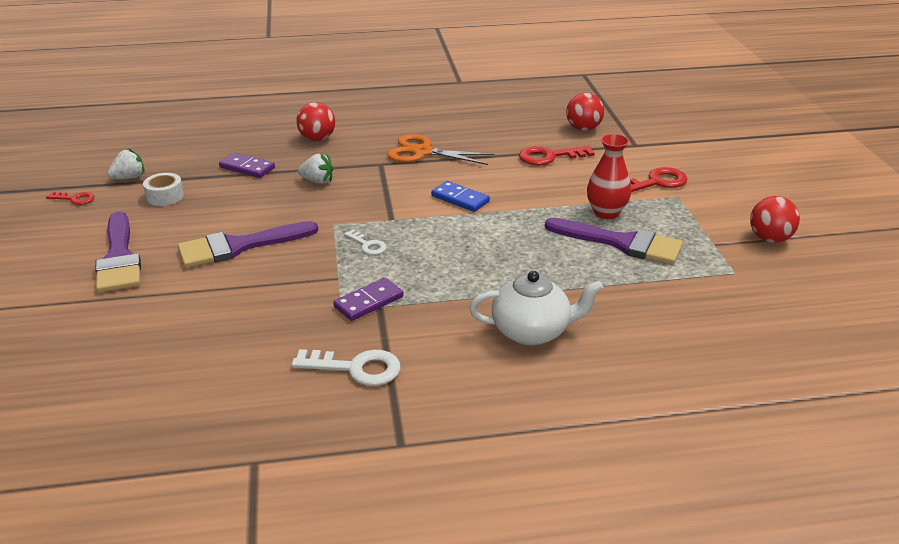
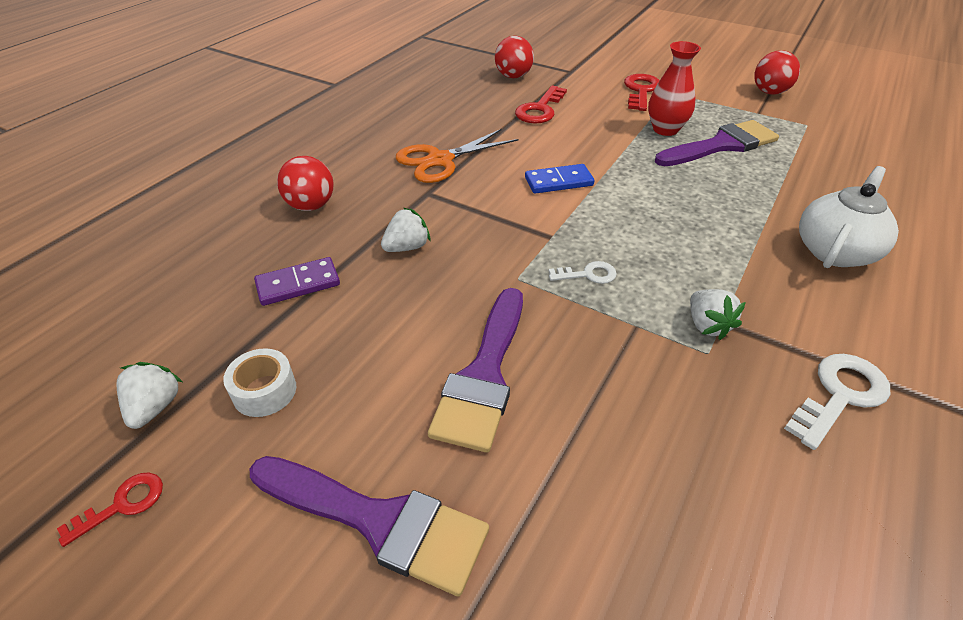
camera: 50 degrees left, 10 degrees up
(369, 302) = (707, 325): purple domino -> white strawberry

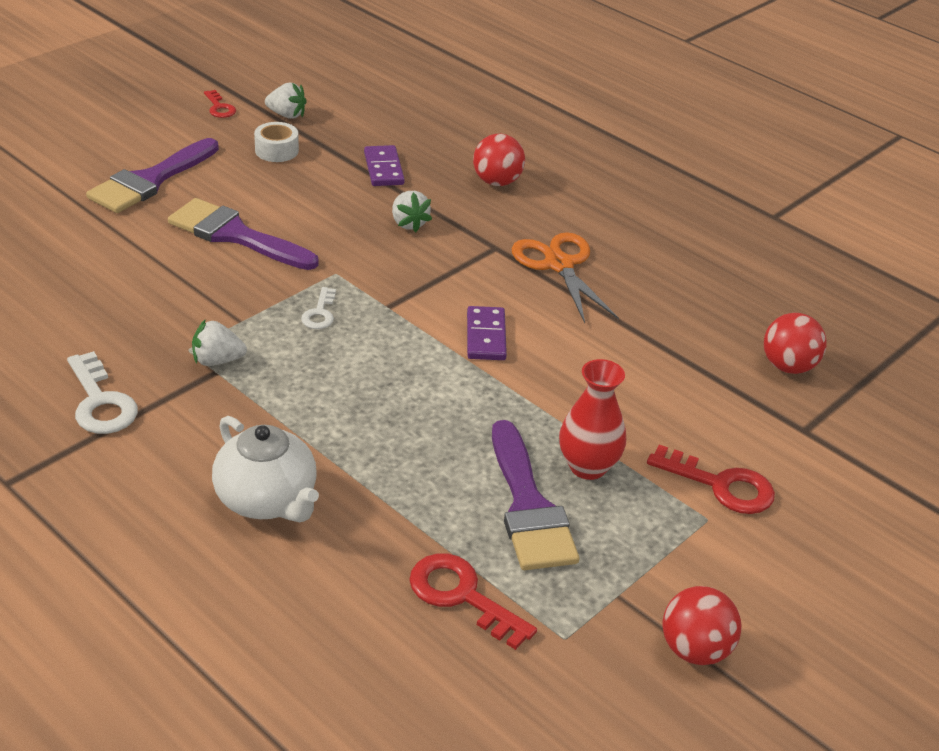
camera: 100 degrees right, 5 degrees down
(540, 109) = (672, 366): red key -> red key (461, 596)
(559, 182) = (485, 336): blue domino -> purple domino

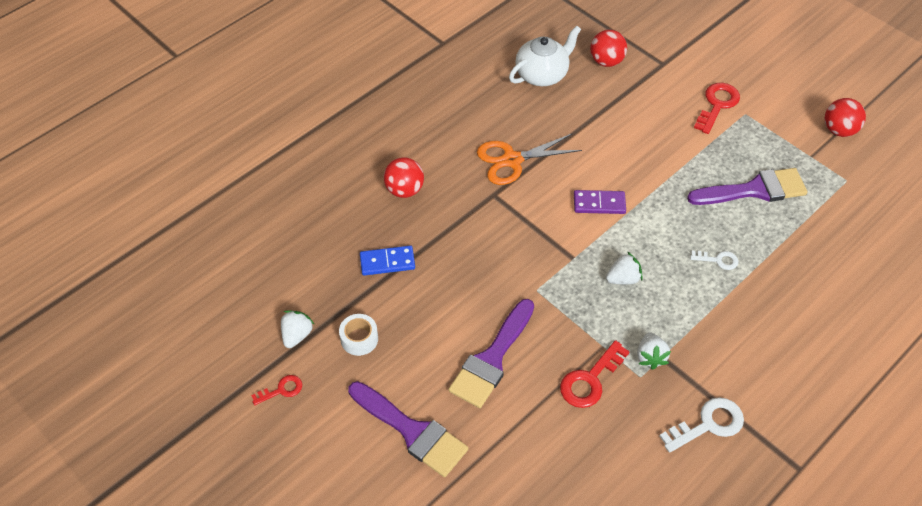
camera: 85 degrees left, 15 degrees up
(267, 500) = (780, 317): white teapot -> white teapot (542, 74)
(320, 313) = (587, 298): white key -> white key (718, 260)
(384, 169) = (387, 262): purple domino -> blue domino
(409, 223) = (466, 245): white strawberry -> white strawberry (623, 278)
(461, 596) = (830, 222): red key -> red key (590, 380)
(588, 466) = (715, 161): red vase -> none

